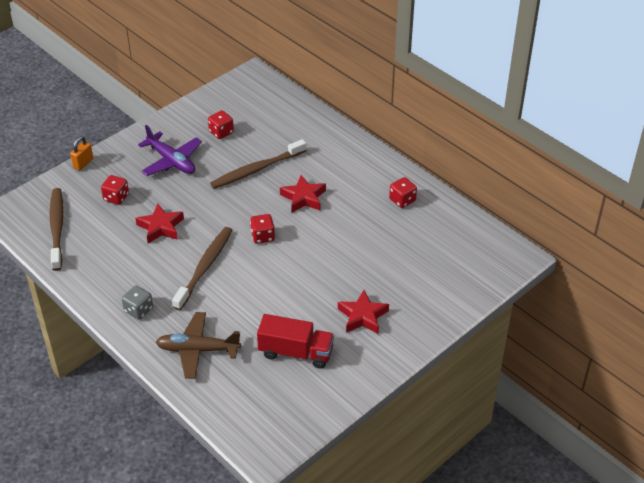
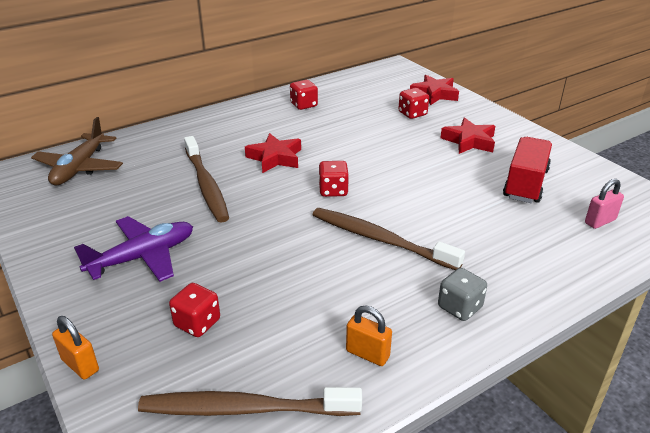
camera: 80 degrees left, 10 degrees down
(96, 270) = (367, 354): none -> orange padlock
(161, 227) = (287, 276): red star -> red star (434, 94)
(197, 350) = (532, 255): brown plane -> brown plane (79, 168)
(221, 132) = (110, 207): red dice -> red dice (412, 114)
(247, 396) = (600, 221): none -> pink padlock

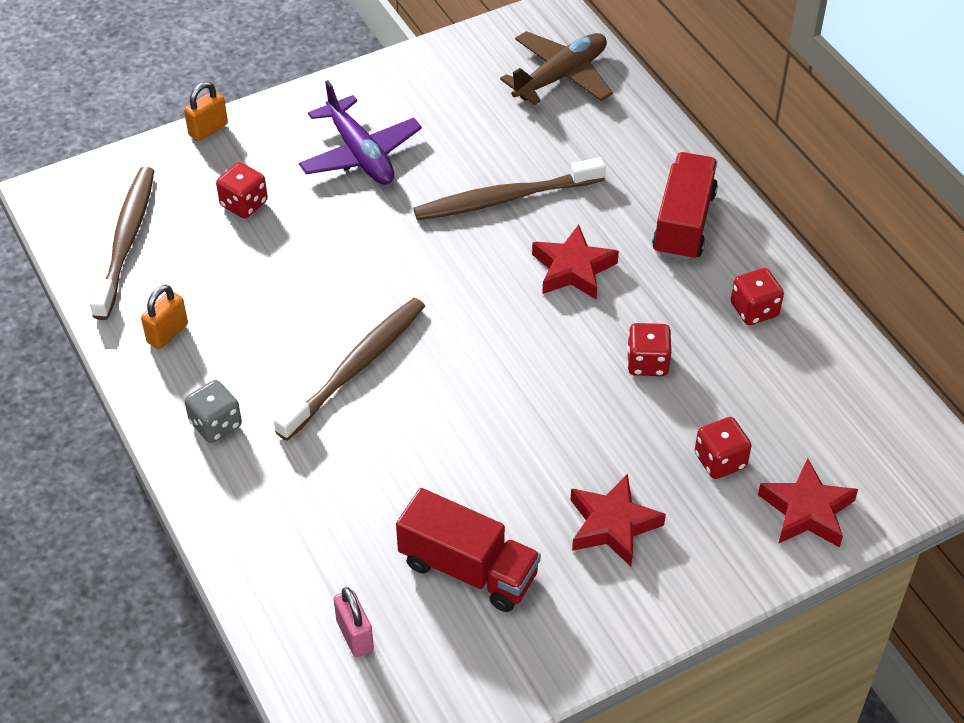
camera: 95 degrees right, 15 degrees up
(79, 168) = (561, 76): brown plane -> brown plane turned 120 degrees clockwise
(235, 124) = (684, 223): none -> red truck
(333, 190) = (477, 329): red dice -> red dice (647, 363)

